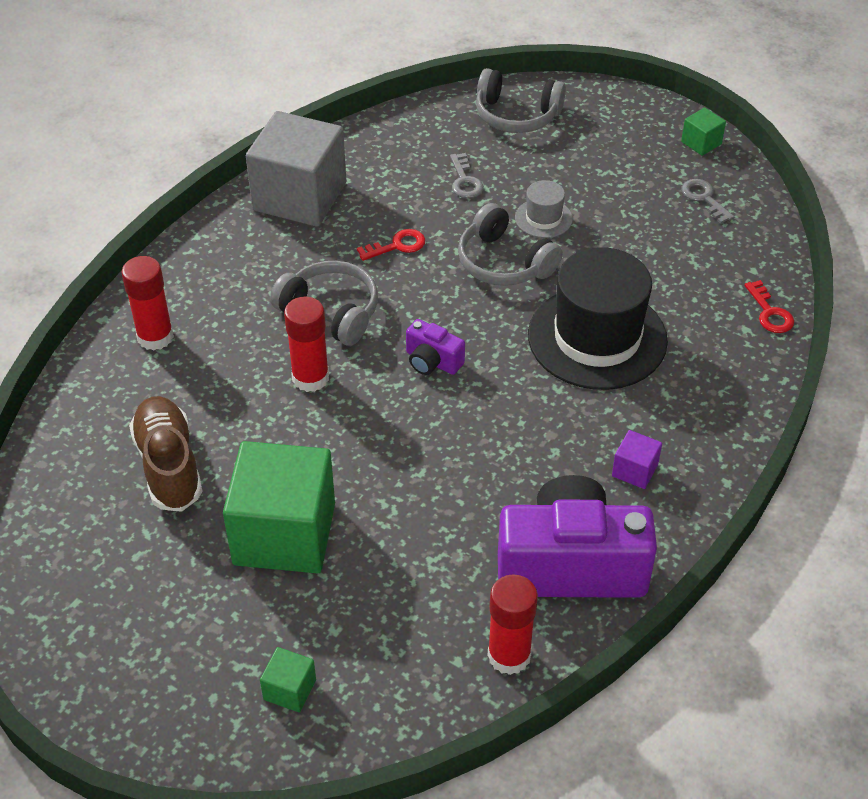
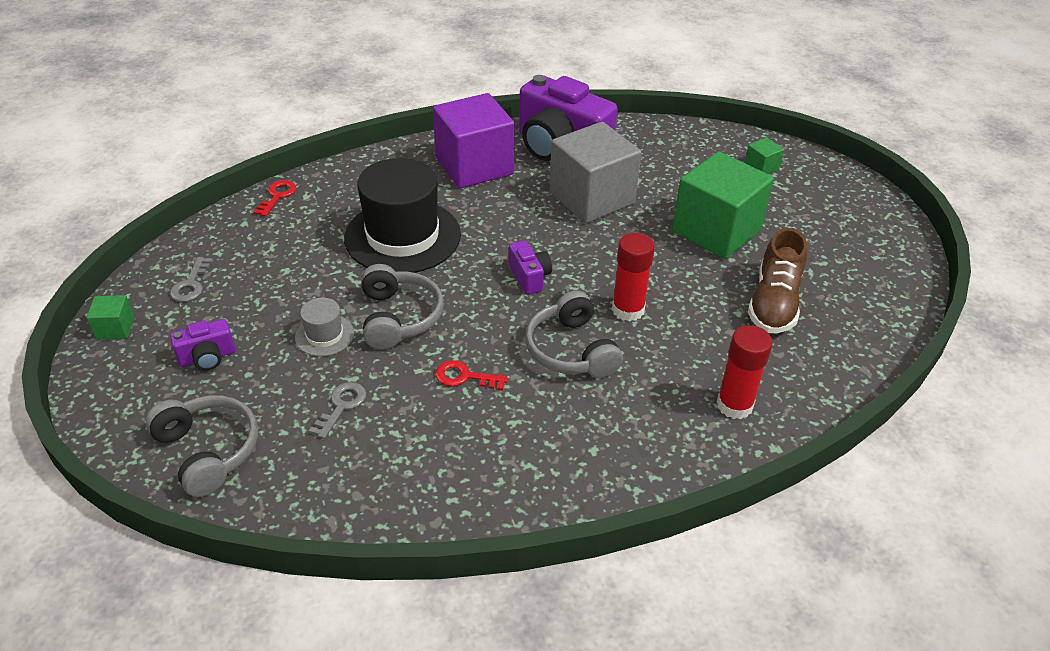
camera: 145 degrees left, 5 degrees down
(299, 196) = (503, 478): grey cube -> grey cube (591, 198)
(509, 655) = (631, 132): red glue stick -> none
(605, 160) = (207, 357): none -> purple camera
(634, 470) = (474, 166): purple cube -> purple cube, size x2.39

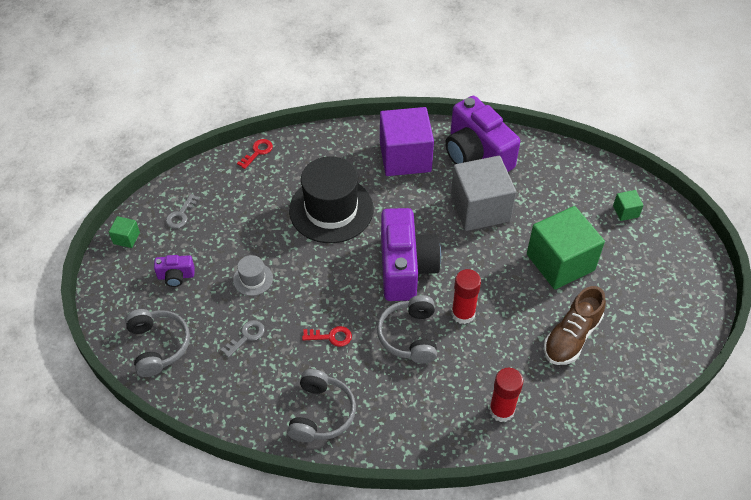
camera: 20 degrees right, 10 degrees up
(399, 317) = (305, 277): grey headphones -> grey headphones (321, 413)
(465, 377) = (331, 337): red key -> red key turned 150 degrees clockwise
(529, 277) = (405, 268): purple camera -> purple camera, size x2.24

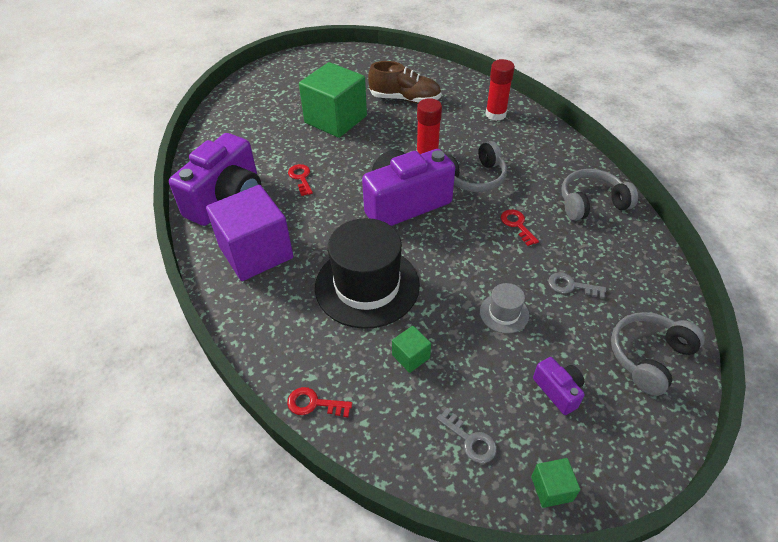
camera: 115 degrees left, 5 degrees down
(181, 215) = (470, 440): grey key -> grey key turned 45 degrees clockwise
(480, 208) = (301, 178): grey cube -> red key
(625, 211) = (259, 100): green cube -> green cube (411, 356)

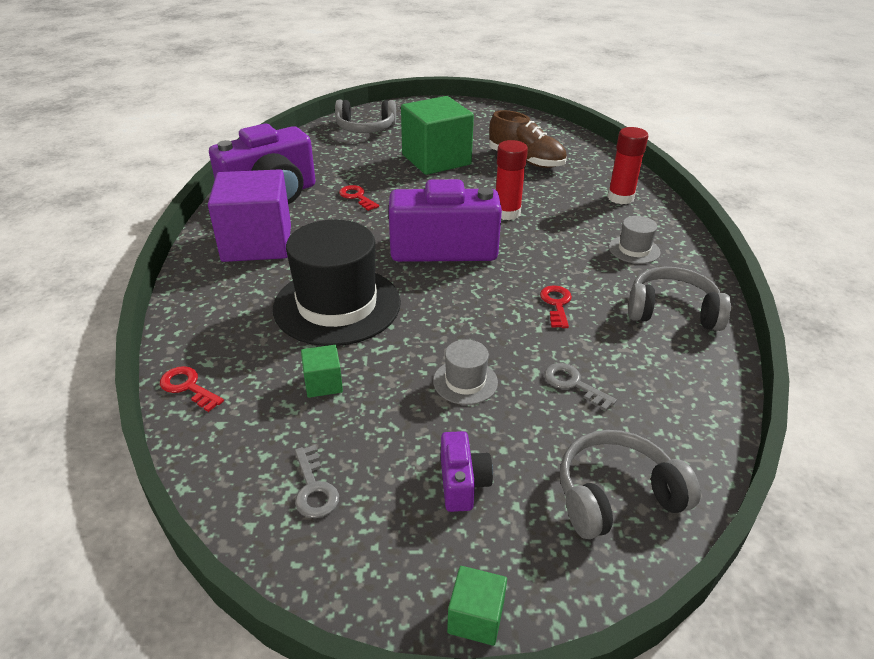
camera: 25 degrees right, 10 degrees down
(301, 178) = (357, 197): red key -> red key turned 45 degrees counterclockwise
(474, 178) = (543, 247): grey headphones -> grey headphones (365, 128)
(535, 159) = (634, 250): none -> grey hat
(551, 489) = (363, 582): green cube -> green cube (476, 617)

